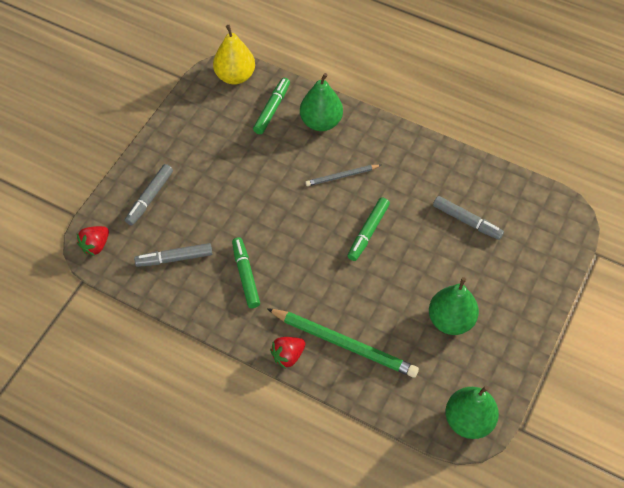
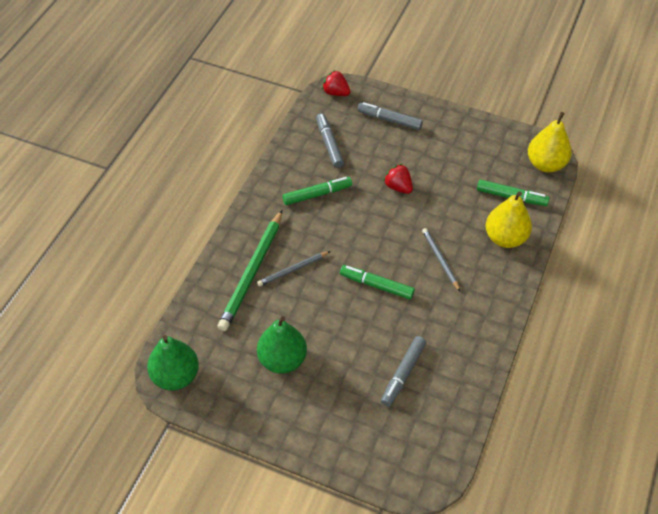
camera: 85 degrees right, 5 degrees down
(288, 356) = (238, 231): red strawberry -> red strawberry (398, 187)
(321, 122) = (505, 238): green pear -> yellow pear
(344, 304) = (293, 270): none -> grey pencil

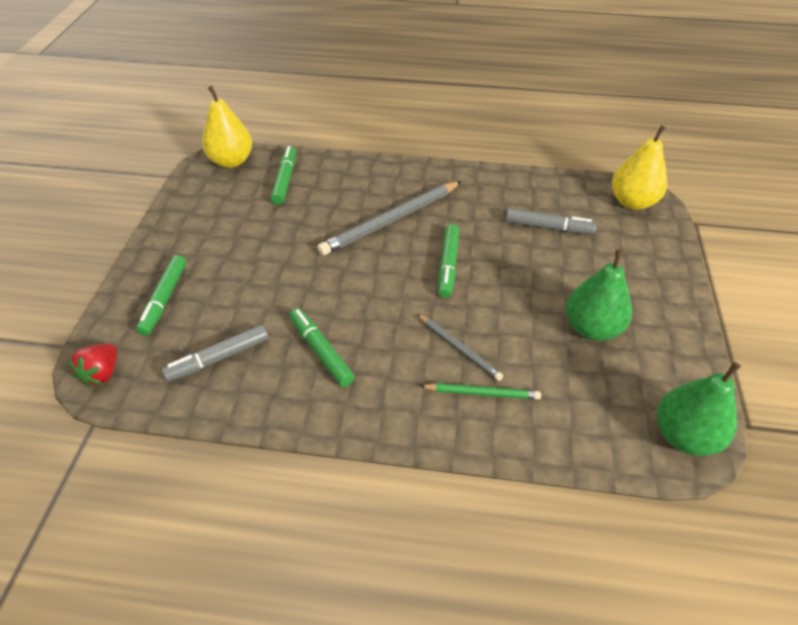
camera: 105 degrees left, 5 degrees down
(252, 272) = (482, 393): green pencil -> green pencil, size x0.54
(389, 120) = (164, 299): grey marker -> green marker
(398, 187) = (289, 271): red strawberry -> none
(440, 260) = (391, 220): grey pencil -> grey pencil, size x1.86
(505, 238) = (344, 179): yellow pear -> yellow pear (632, 202)

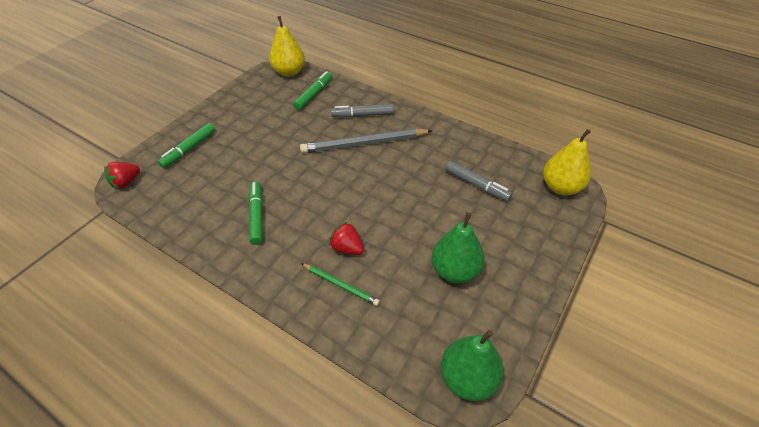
camera: 25 degrees right, 0 degrees up
(218, 358) = (194, 197): grey marker -> grey marker (362, 115)
(448, 265) = (381, 188): green marker -> none
(459, 348) = (347, 248): grey pencil -> red strawberry

